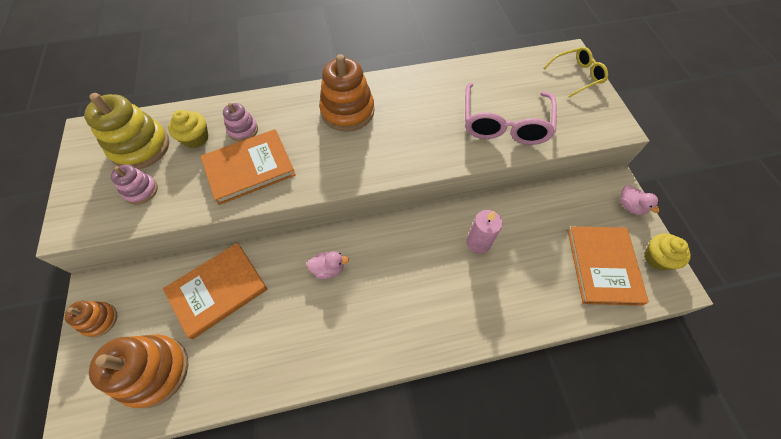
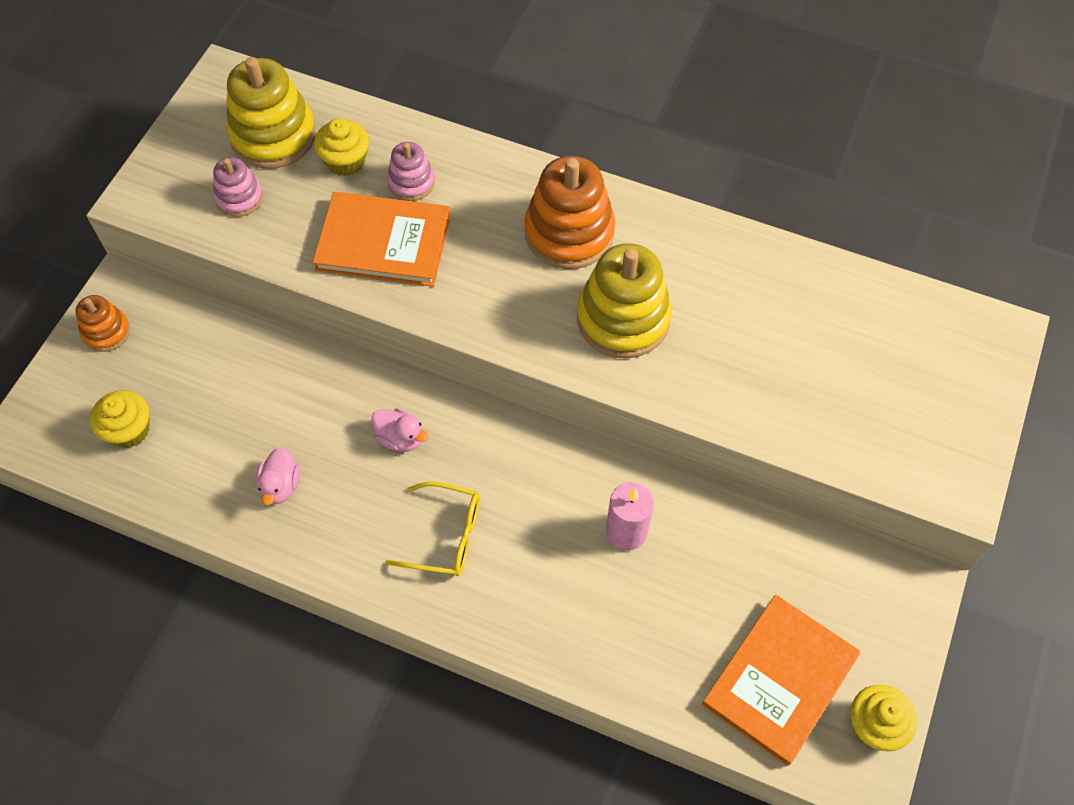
camera: 35 degrees right, 0 degrees up
(155, 371) = (129, 430): orange stacking toy -> yellow cupcake
(218, 290) = (252, 379): orange book -> none
(407, 136) = (623, 319): none -> yellow stacking toy
(504, 124) = (782, 383): pink glasses -> none
(577, 76) = (976, 375): yellow glasses -> yellow glasses (446, 536)
(630, 206) = (907, 630): pink duck -> pink duck (281, 485)

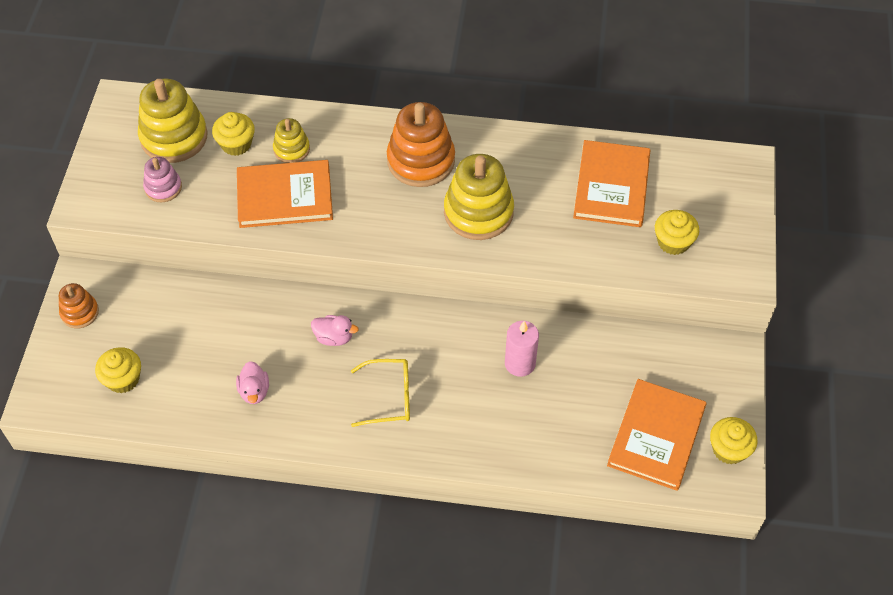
camera: 15 degrees left, 5 degrees down
(411, 182) = (291, 149): pink stacking toy -> yellow stacking toy
(809, 323) = (611, 186): none -> orange book
(872, 420) = (673, 242): none -> yellow cupcake

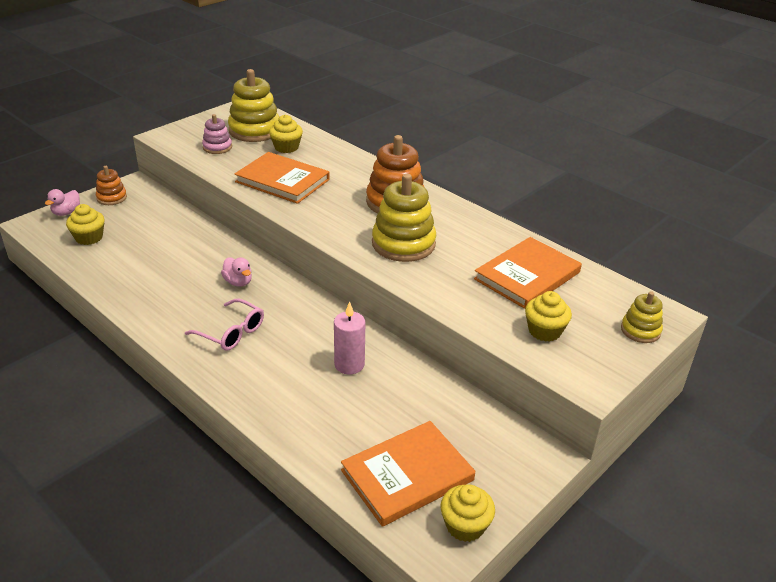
camera: 35 degrees right, 20 degrees down
(254, 391) = (152, 283): pink duck -> pink duck (66, 212)
(291, 149) = (317, 163): yellow stacking toy -> yellow stacking toy (640, 330)
(389, 397) = (231, 332): yellow glasses -> pink glasses

